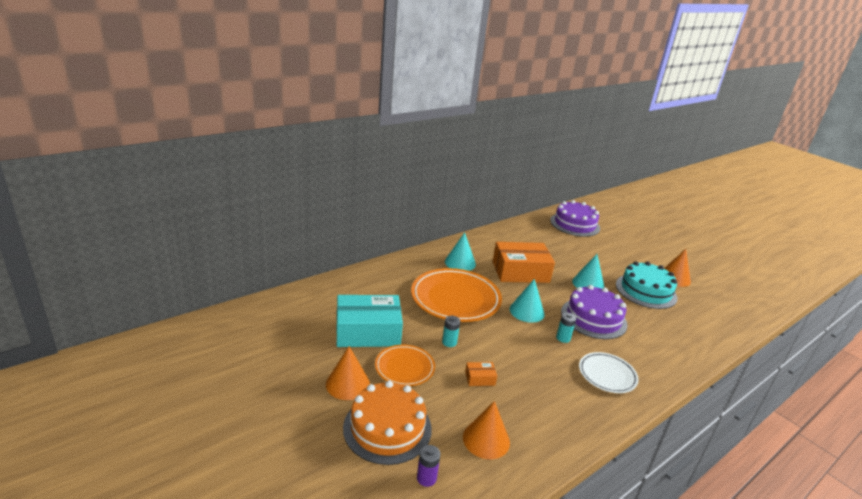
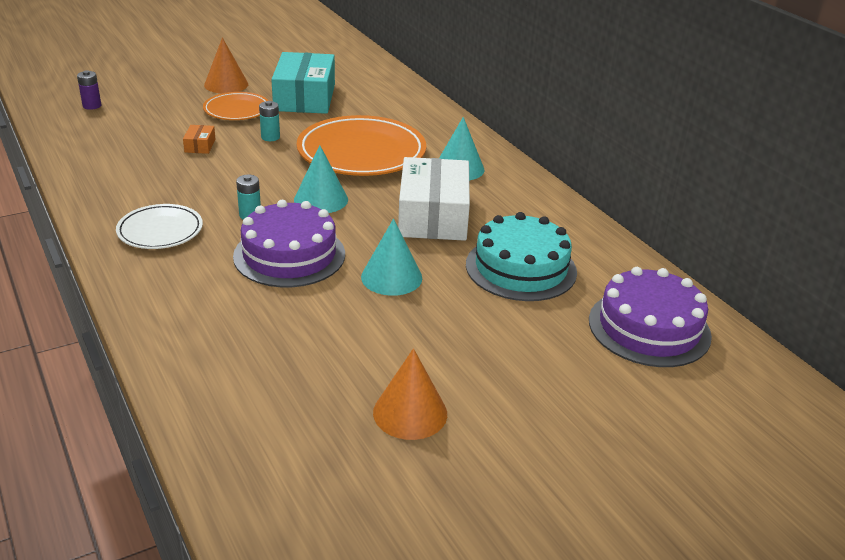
camera: 100 degrees right, 5 degrees up
(387, 428) = (159, 96): orange cake -> none
(486, 439) = (113, 136): orange cone -> none
(520, 272) = (433, 215): orange box -> white box
(646, 291) = (361, 345): turquoise cake -> turquoise cake (521, 268)

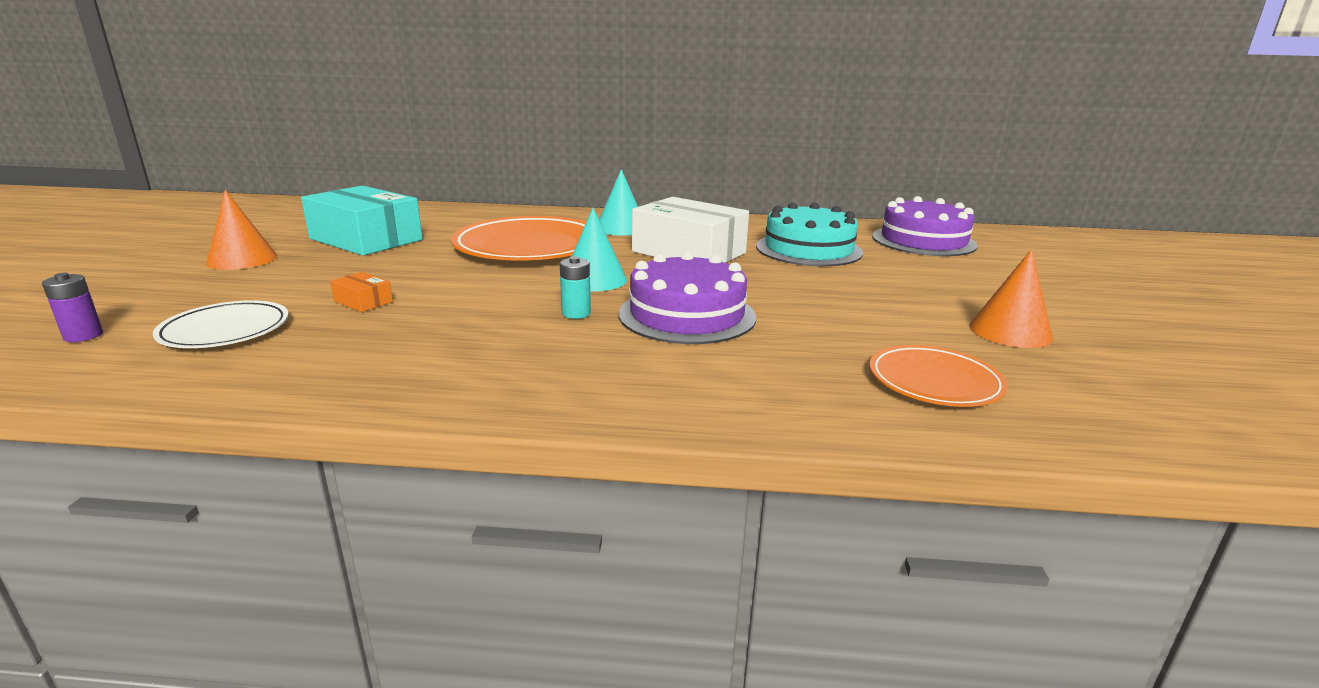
camera: 55 degrees left, 10 degrees down
(160, 231) = (536, 365): white plate -> white plate (225, 330)
(237, 110) = (319, 268): orange plate -> orange plate (934, 382)
(270, 137) = (419, 269): turquoise battery -> none
(391, 277) = (778, 288): turquoise cone -> none

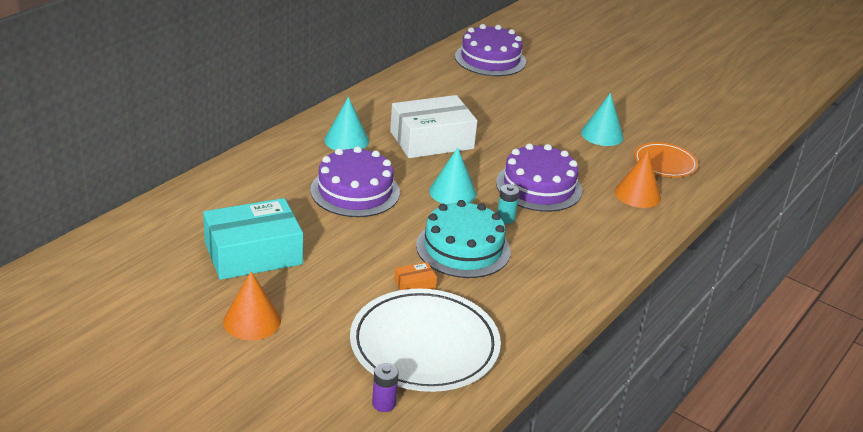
camera: 60 degrees left, 10 degrees up
(225, 330) = (424, 345): white plate -> white plate, size x1.81
(529, 247) = (355, 191): orange plate -> purple cake
(808, 249) = (468, 100): turquoise cake -> turquoise cake (463, 248)
(906, 323) = (602, 134): none -> turquoise cone
(1010, 331) = (633, 116): orange cone -> orange cone (637, 194)

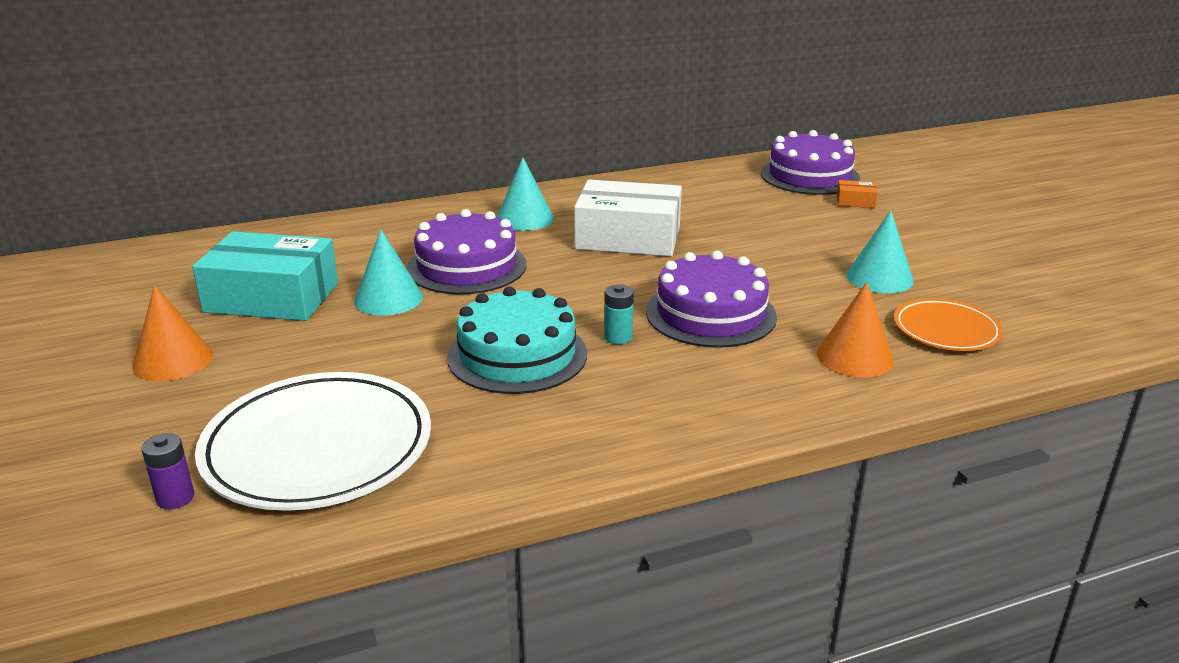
camera: 35 degrees right, 5 degrees down
(415, 285) = (402, 377): orange box -> orange box (855, 201)
(452, 192) = (584, 294): turquoise cone -> turquoise cone (388, 299)

